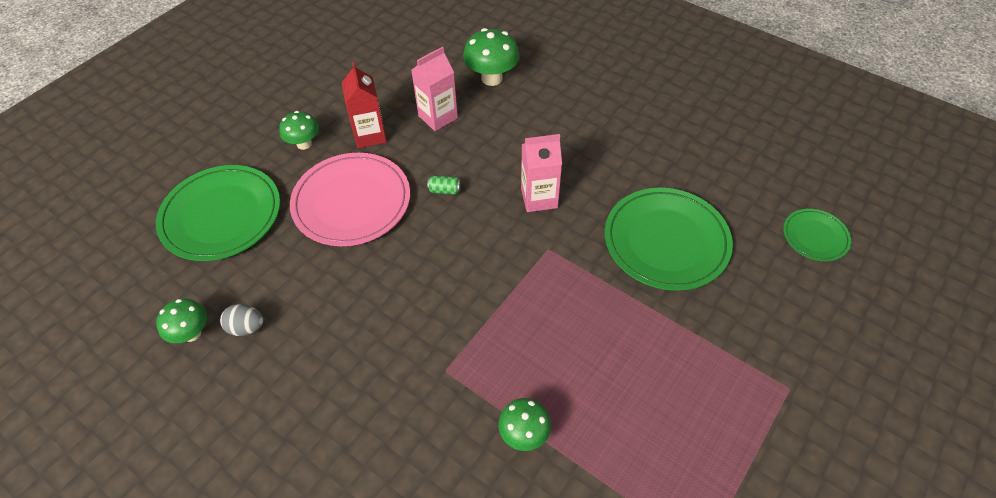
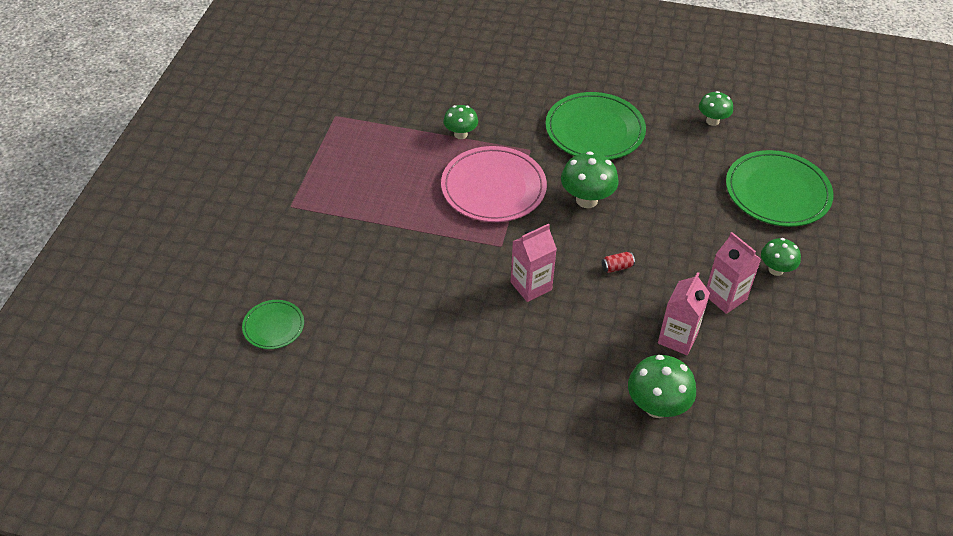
camera: 155 degrees right, 5 degrees down
(246, 327) = (680, 134): grey egg -> none
(351, 202) = (686, 233): pink plate -> pink plate (493, 188)
(370, 135) = (725, 297): red carton -> pink carton
(424, 273) = (586, 200): none -> green mushroom
(445, 190) = (617, 267): green can -> red can
(666, 241) = (405, 282): green plate -> green plate (594, 130)

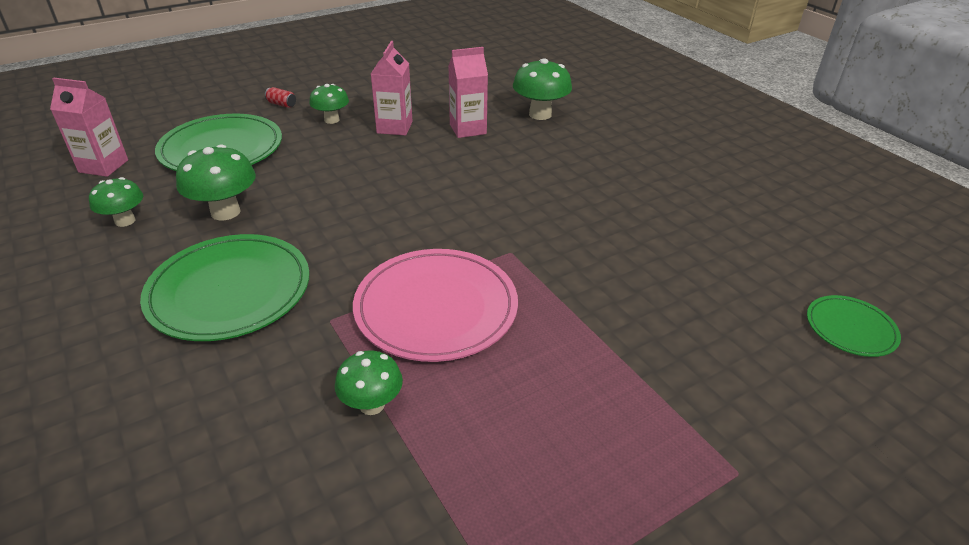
camera: 135 degrees left, 10 degrees down
(531, 286) = (528, 210): pink carton -> pink carton (103, 166)
(586, 200) = (368, 237): green mushroom -> green mushroom (225, 212)
(617, 267) = (436, 181): red can -> red can (282, 104)

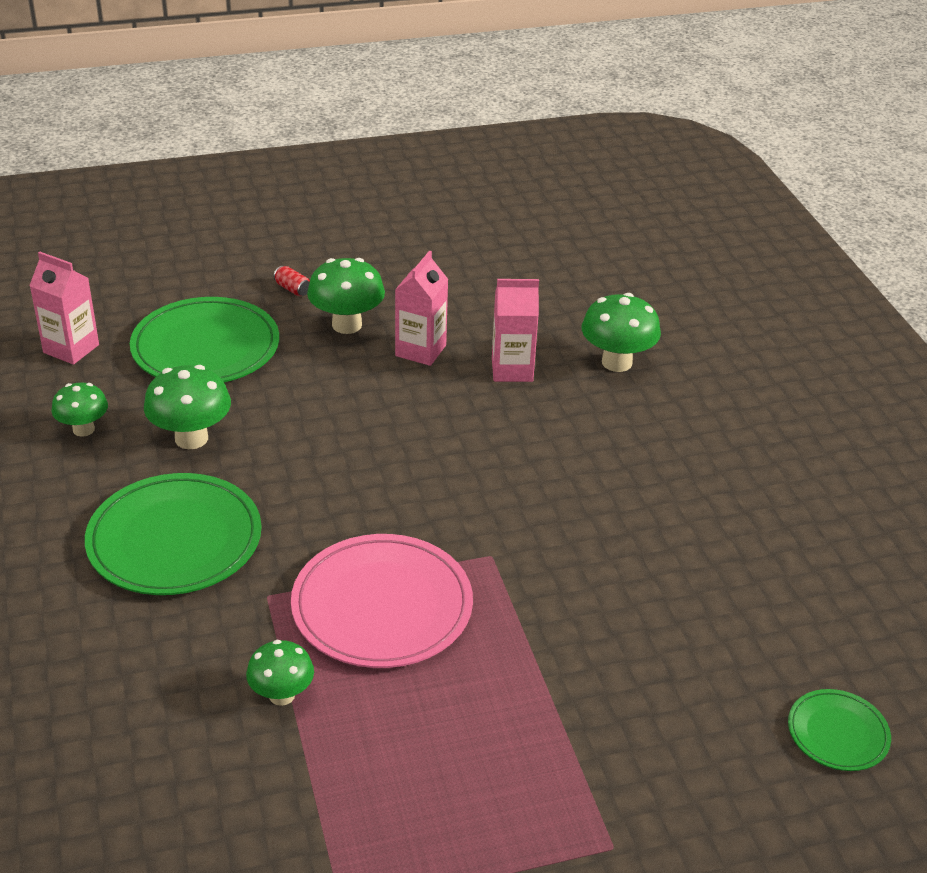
camera: 15 degrees right, 0 degrees up
(331, 120) = (347, 325): green mushroom -> green mushroom, size x1.54

